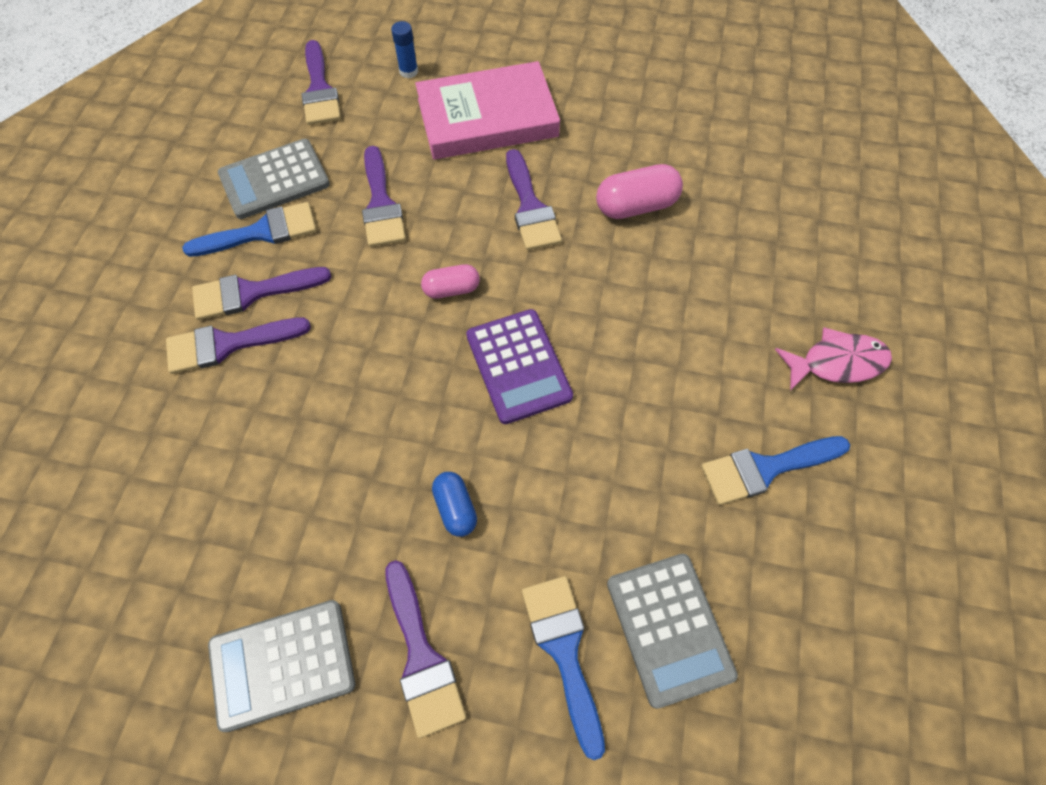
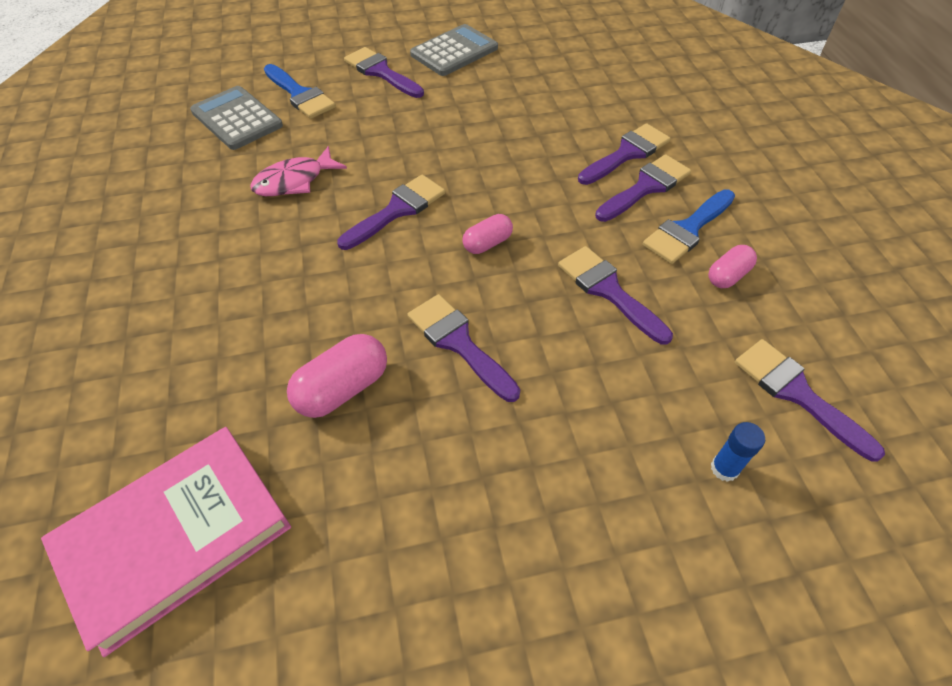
camera: 155 degrees right, 10 degrees down
(274, 180) = (727, 276): grey calculator -> pink capsule
(455, 508) = (398, 127): blue capsule -> none
(487, 118) = (575, 437): pink book -> pink book (176, 538)
(518, 366) = (397, 210): purple calculator -> purple brush
(765, 469) = (175, 210): blue brush -> none
(837, 363) = (106, 303): pink fish -> pink fish (294, 181)

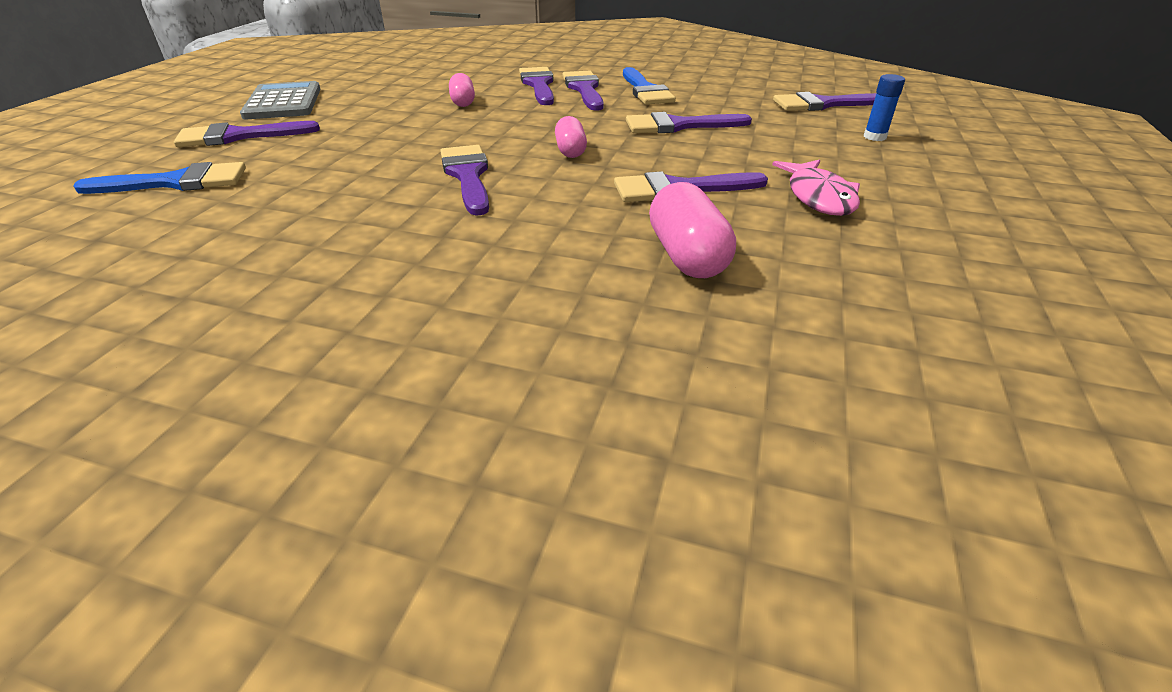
camera: 60 degrees left, 15 degrees down
(176, 538) = (841, 415): pink book -> none
(237, 119) = (131, 229): grey calculator -> none
(294, 181) = (327, 217): pink fish -> pink fish (818, 197)
(727, 276) = (703, 92): pink capsule -> pink capsule (463, 102)

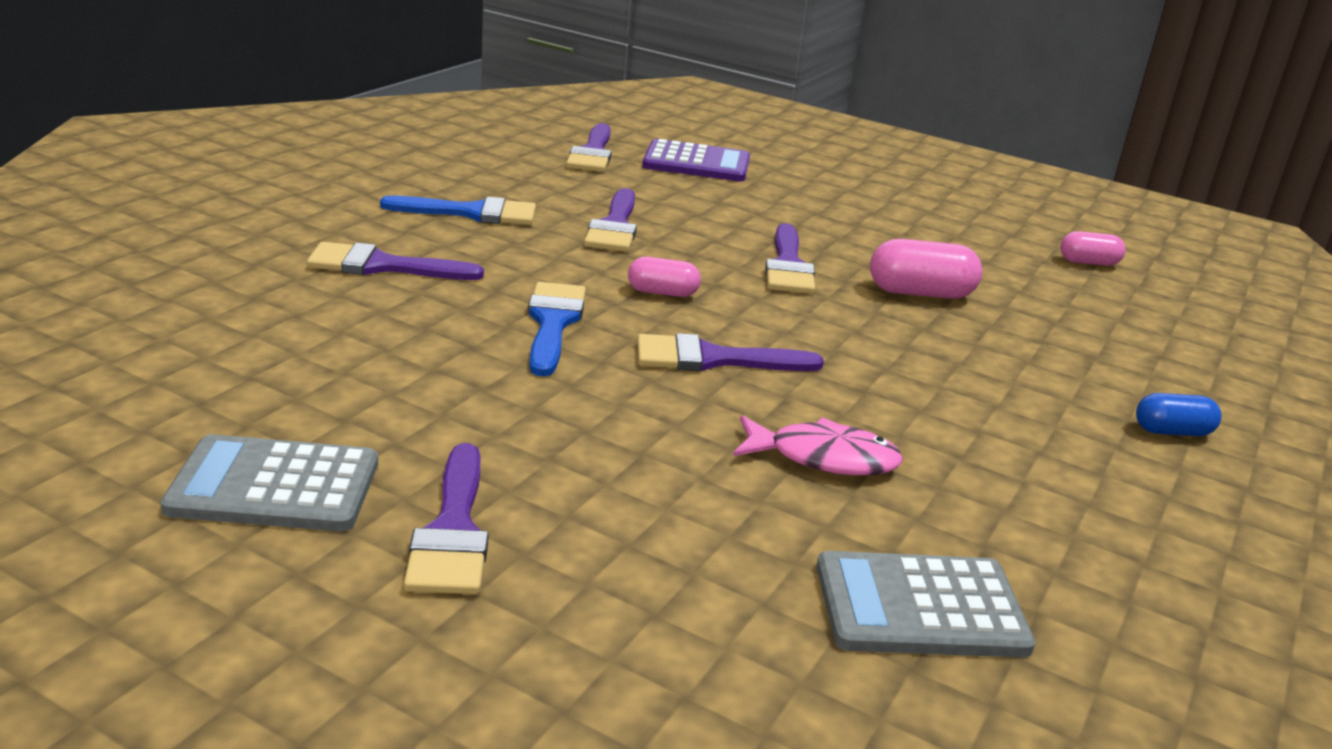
camera: 80 degrees left, 10 degrees down
(109, 269) = (920, 607): none -> grey calculator
(177, 182) = (647, 580): blue brush -> blue brush (552, 323)
(414, 445) = (1172, 432): none -> blue capsule
(463, 102) = (419, 328): pink capsule -> pink capsule (1088, 262)
(584, 89) = (433, 243): purple brush -> none
(818, 197) = (821, 221): pink fish -> pink fish (823, 458)
(874, 137) = (696, 163): blue glue stick -> purple calculator

